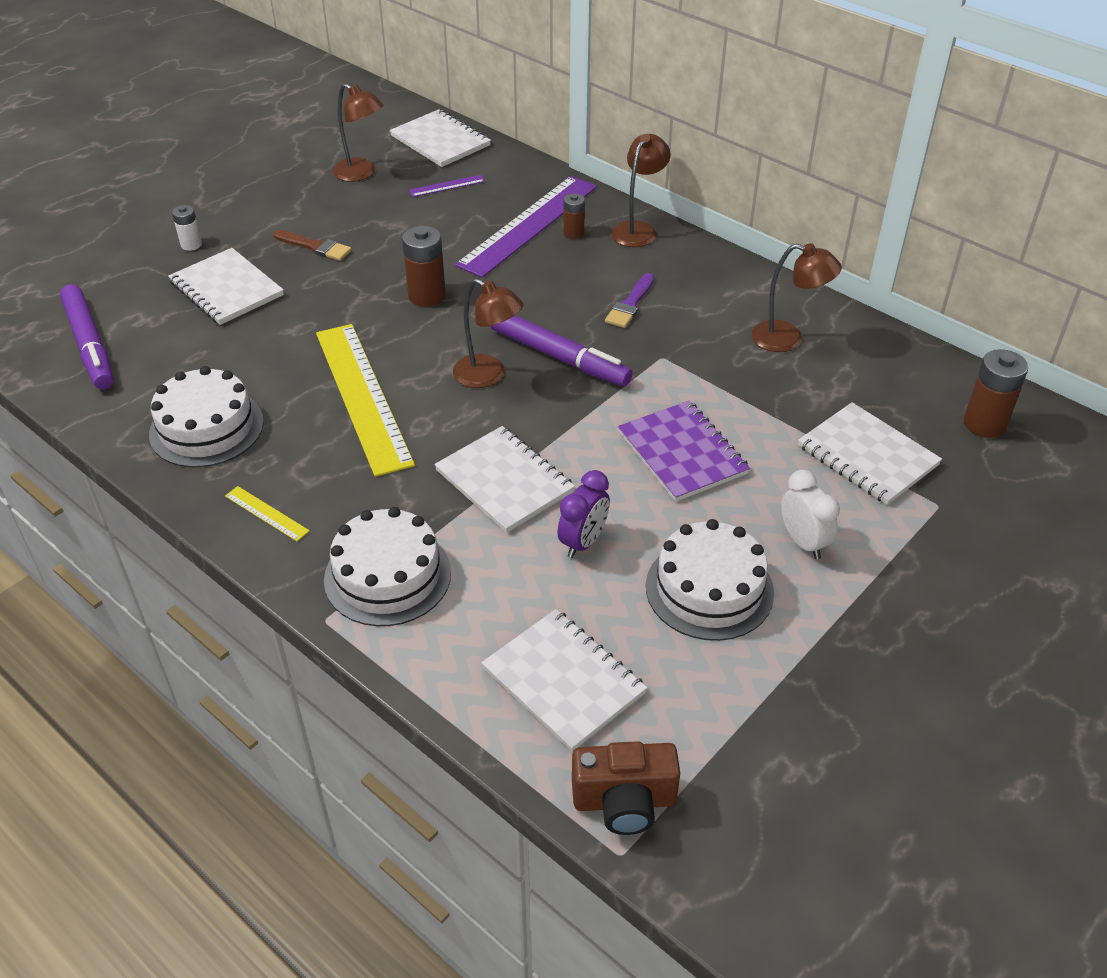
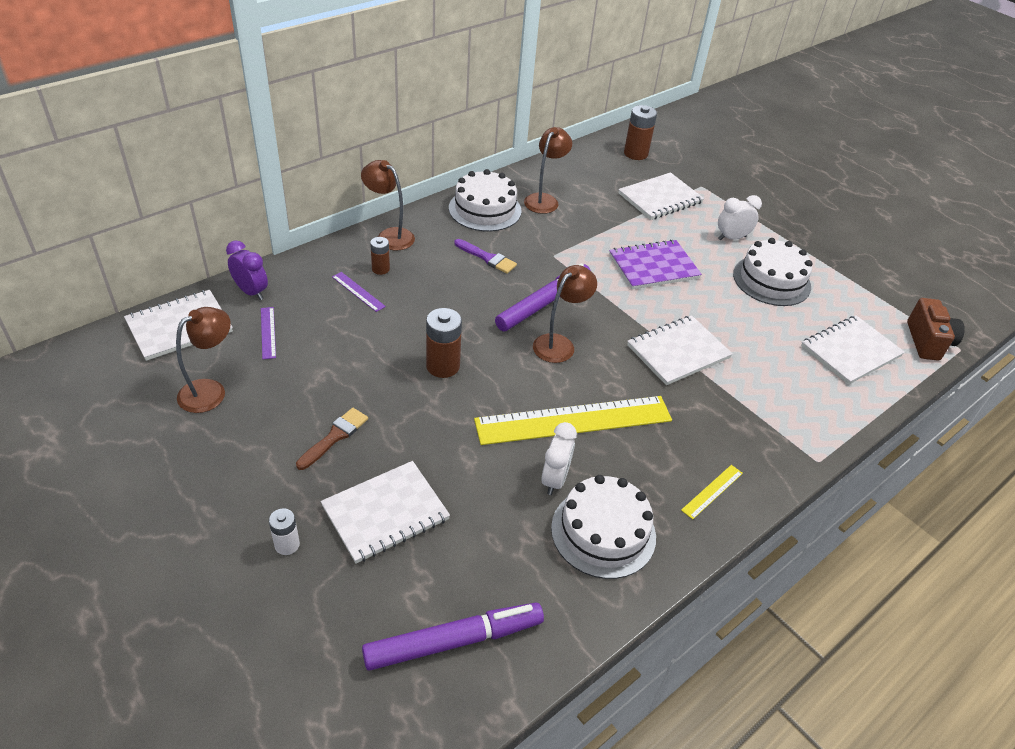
camera: 85 degrees left, 0 degrees up
(274, 389) = (554, 479): none -> white clock
(387, 576) = (773, 423): white cake -> white cake (485, 209)
(529, 225) = (358, 291): purple ruler -> purple ruler, size x0.41
(583, 542) = (736, 324): purple clock -> purple clock (251, 292)

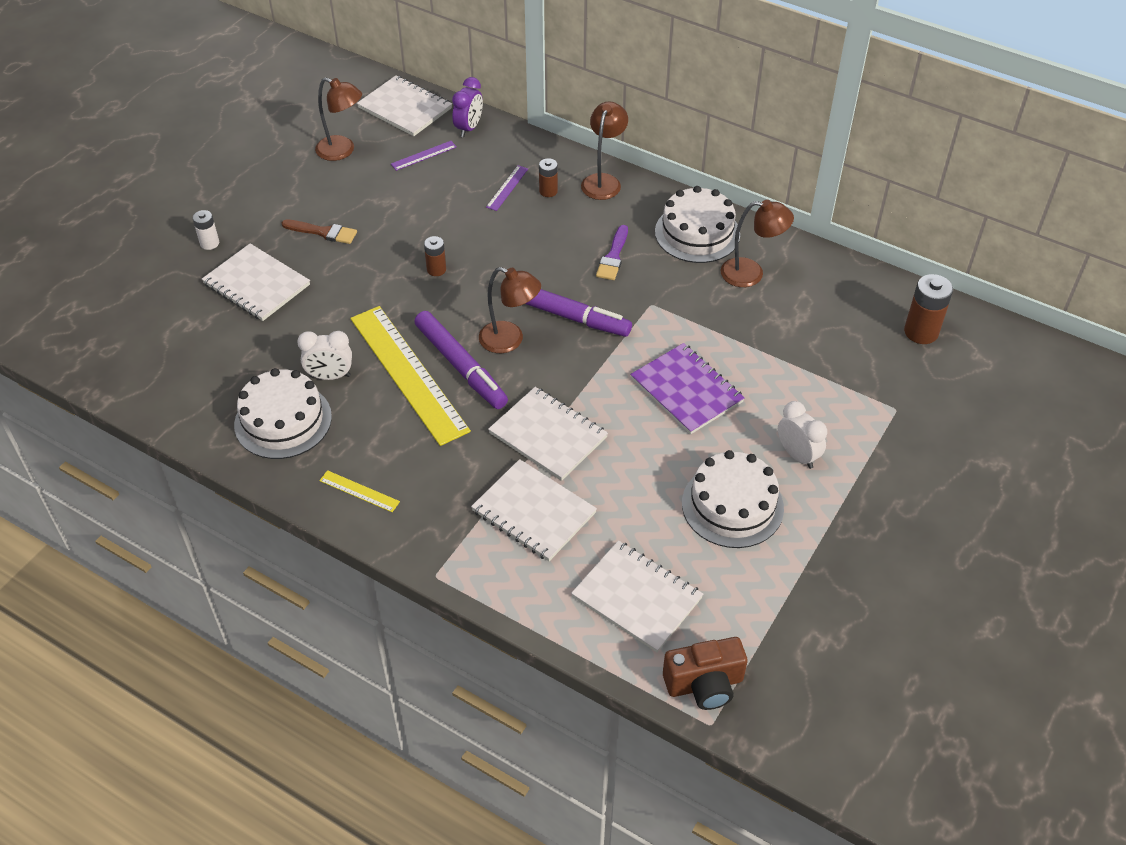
camera: 75 degrees right, 5 degrees up
(443, 366) = (436, 269): brown battery -> brown battery, size x0.59
(454, 641) = (152, 355): purple marker -> purple marker (461, 366)
(660, 198) = (834, 373): white notebook -> white notebook (533, 512)

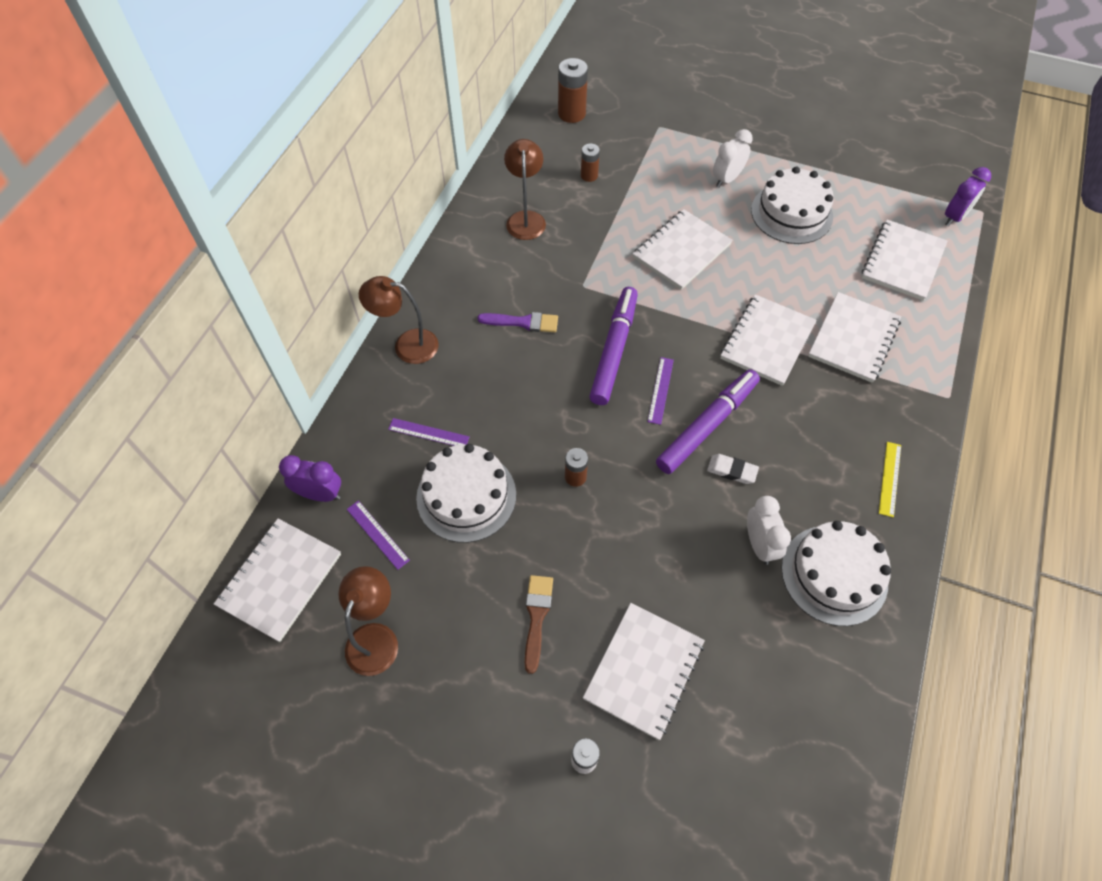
camera: 100 degrees left, 10 degrees up
(408, 373) = (732, 470): yellow ruler -> white eraser
(510, 340) = (660, 390): brown lamp -> purple ruler
(548, 191) = (429, 393): brown battery -> brown battery (589, 175)
(686, 390) = (681, 251): purple notebook -> white notebook
(697, 233) = (477, 261): white cake -> white cake (466, 496)
(704, 684) = (954, 217): brown camera -> purple clock

